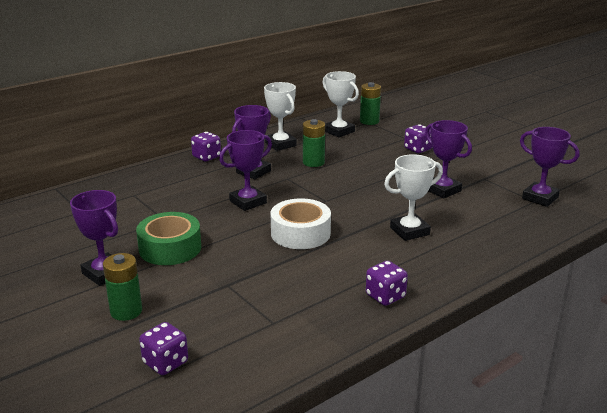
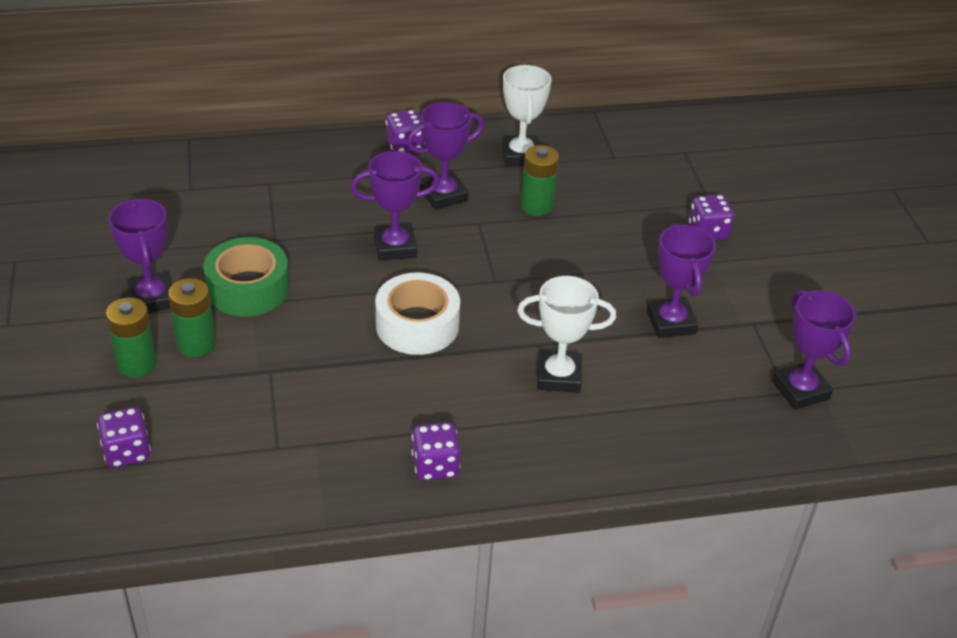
camera: 25 degrees right, 15 degrees up
(339, 131) = (624, 157): white trophy -> none
(369, 121) = (686, 151): green battery -> green battery (196, 344)

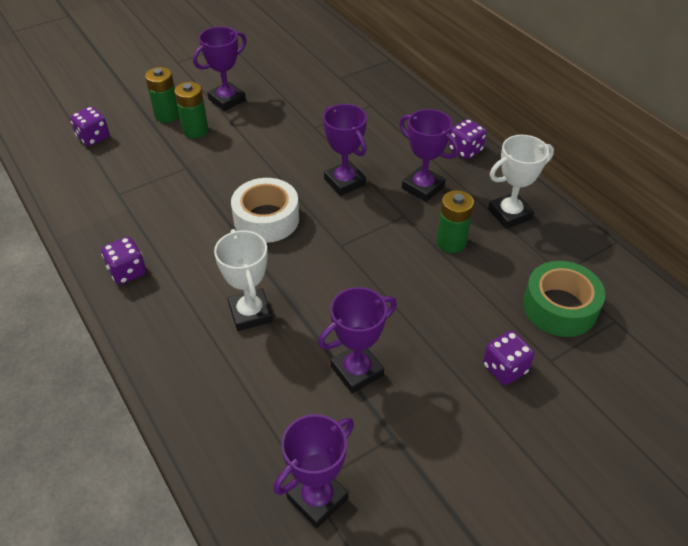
camera: 70 degrees right, 5 degrees up
(248, 288) = (258, 132): green tape -> green tape (559, 307)

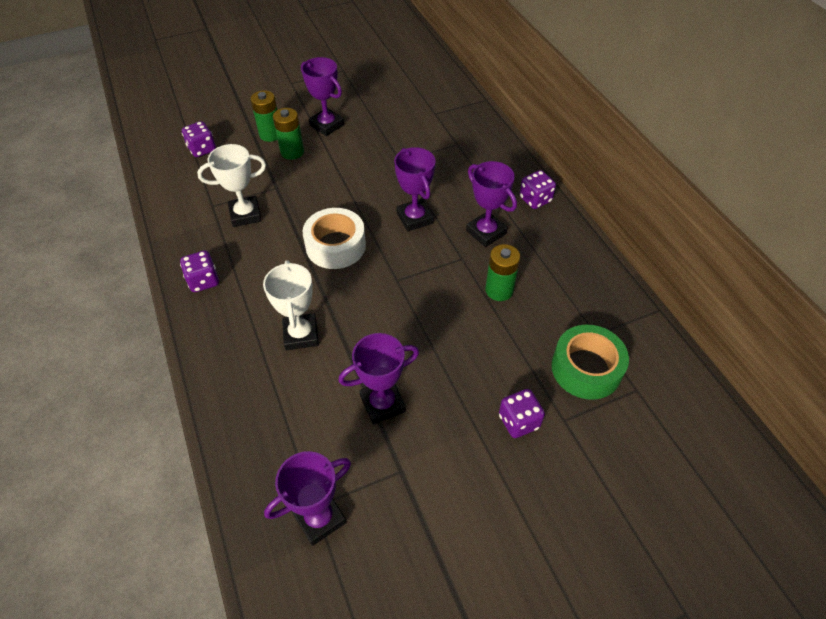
camera: 10 degrees right, 5 degrees up
(227, 100) = (327, 125): purple trophy -> purple trophy turned 75 degrees clockwise
(510, 214) = (562, 269): white trophy -> white trophy (245, 215)

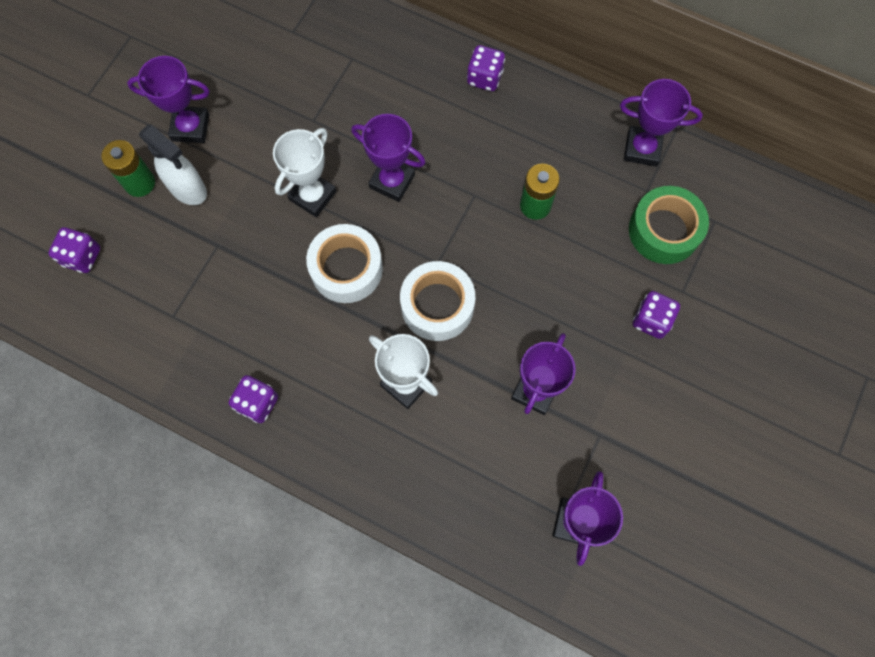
camera: 40 degrees left, 20 degrees up
(245, 215) = (219, 301): white trophy -> white trophy (313, 196)
(292, 152) = (188, 189): green battery -> white spray bottle
(370, 304) = (437, 305): none -> white tape
(486, 232) = (471, 150): purple trophy -> purple trophy (642, 149)

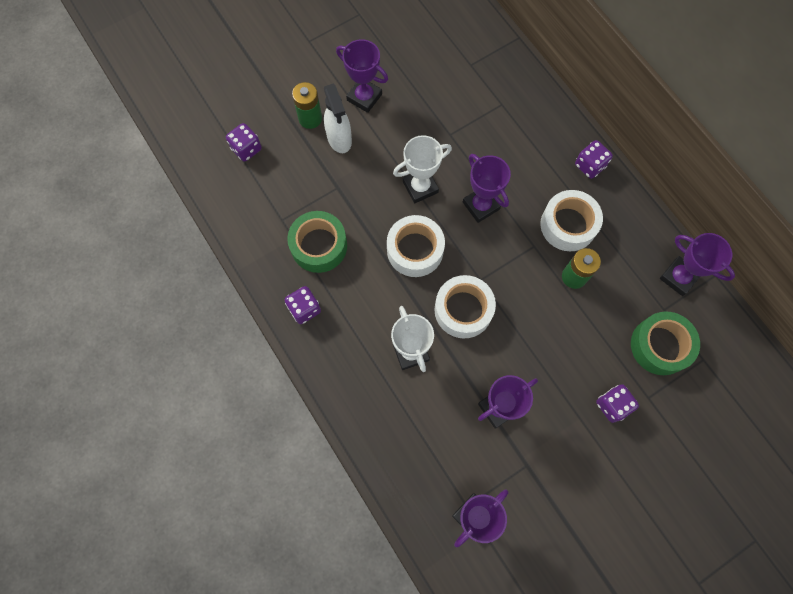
camera: 30 degrees right, 0 degrees up
(233, 322) = (319, 246): none -> green tape
(498, 153) = (568, 225): none -> white tape

